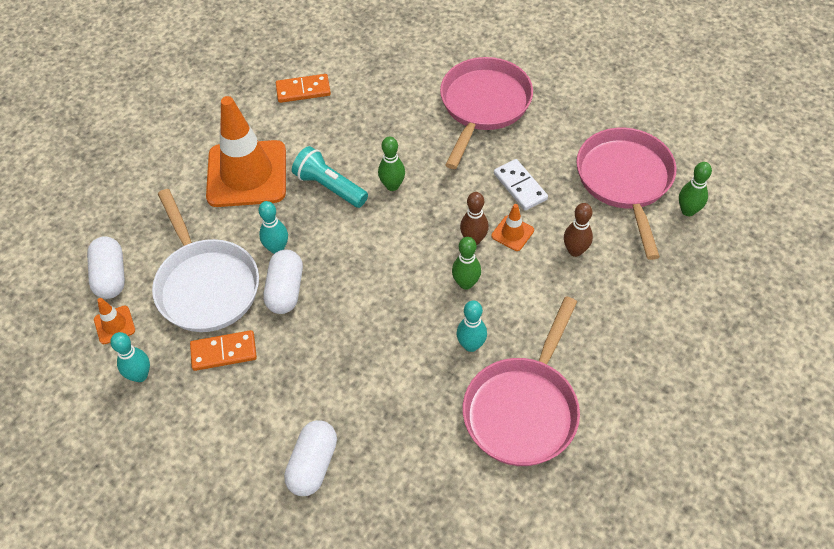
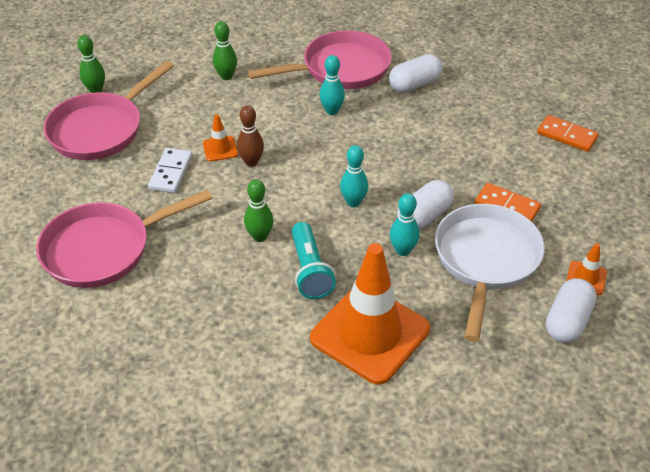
camera: 140 degrees left, 10 degrees down
(140, 375) = (584, 229): turquoise bowling pin -> turquoise bowling pin (353, 202)
(303, 90) = (229, 387): orange domino -> orange domino (566, 135)
(313, 465) = (495, 115): white capsule -> white capsule (414, 85)
(466, 283) = (291, 142): green bowling pin -> green bowling pin (226, 76)
(575, 251) = (197, 115): brown bowling pin -> none

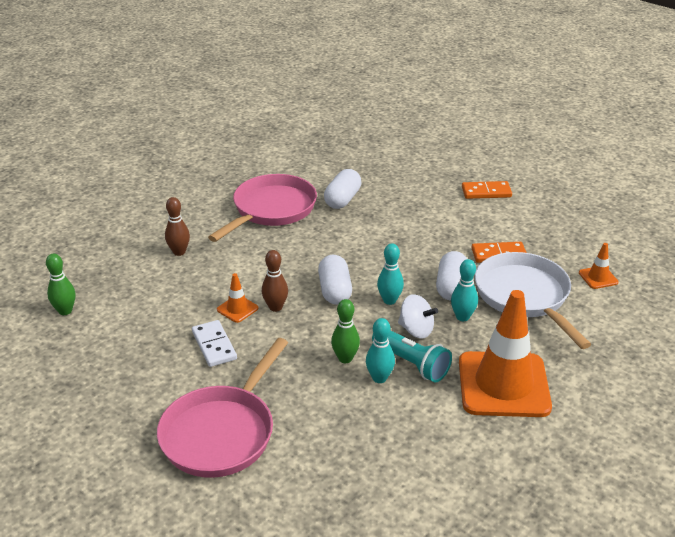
camera: 35 degrees left, 10 degrees down
(100, 129) = (107, 340): pink pan -> none
(226, 76) = (179, 252): green bowling pin -> brown bowling pin
(332, 111) = (299, 243): turquoise bowling pin -> turquoise bowling pin (379, 378)
(347, 242) = (416, 330): none -> white spinning top
(567, 321) = (617, 310): white capsule -> white capsule (334, 291)

